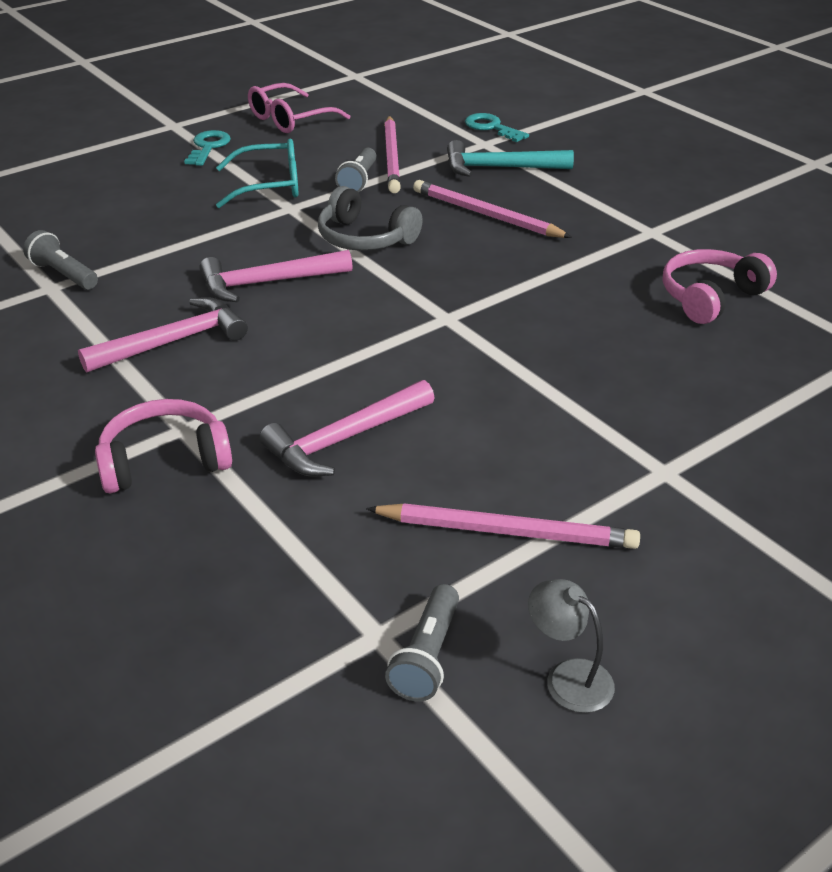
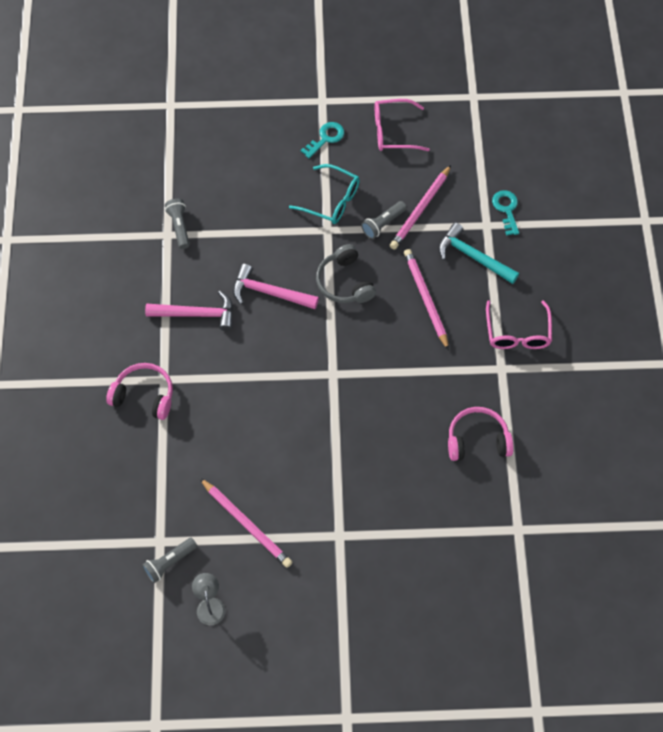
camera: 35 degrees right, 25 degrees up
(345, 439) = (224, 429): pink hammer -> none
(629, 200) = (517, 333): none -> pink glasses

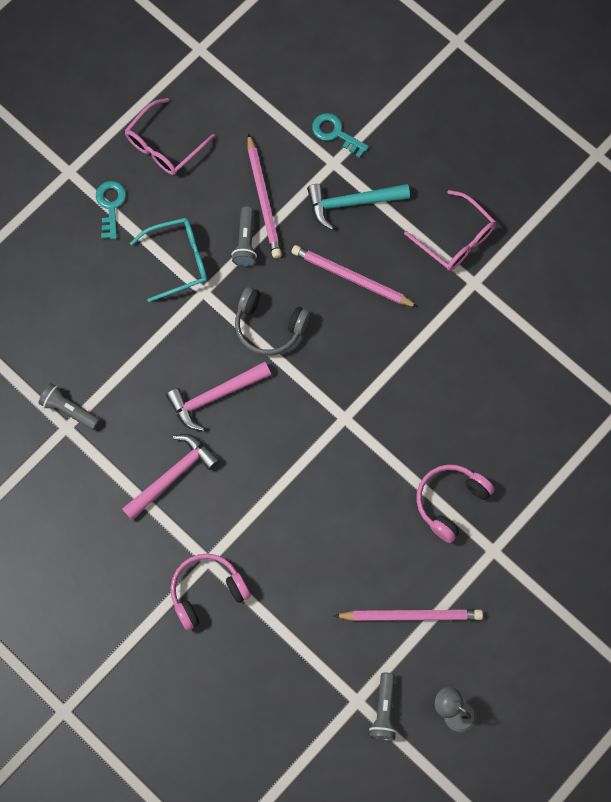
camera: 45 degrees left, 10 degrees up
(477, 440) = (517, 363): pink headphones -> pink headphones (450, 502)

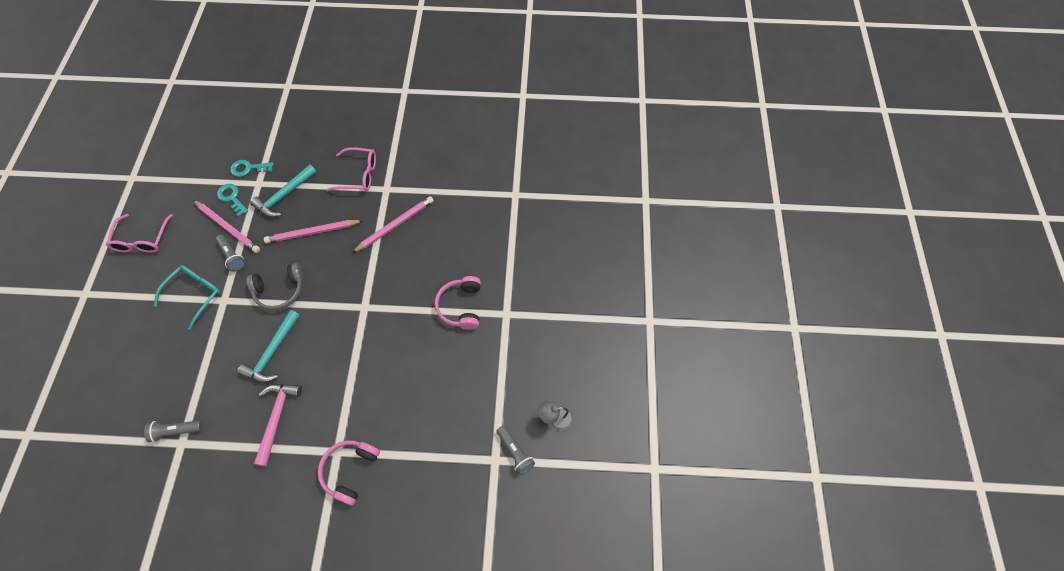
camera: 40 degrees left, 10 degrees down
(111, 205) = (127, 294): turquoise key -> turquoise key (232, 198)
(215, 396) = (273, 352): pink hammer -> turquoise hammer
(411, 615) = (487, 385): pink pencil -> pink pencil (395, 225)

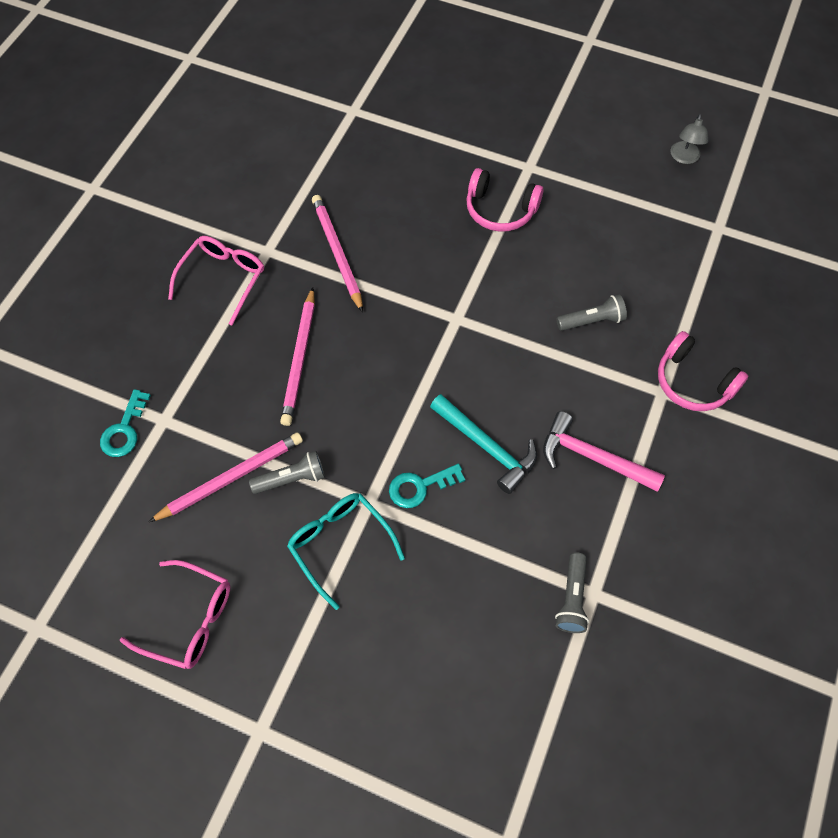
camera: 70 degrees left, 0 degrees up
(232, 198) = (173, 464): turquoise key -> turquoise key (420, 486)
(280, 291) = (385, 420): grey headphones -> none
(284, 195) = (209, 386): turquoise hammer -> none
(515, 452) = (714, 206): grey flashlight -> grey flashlight (592, 320)

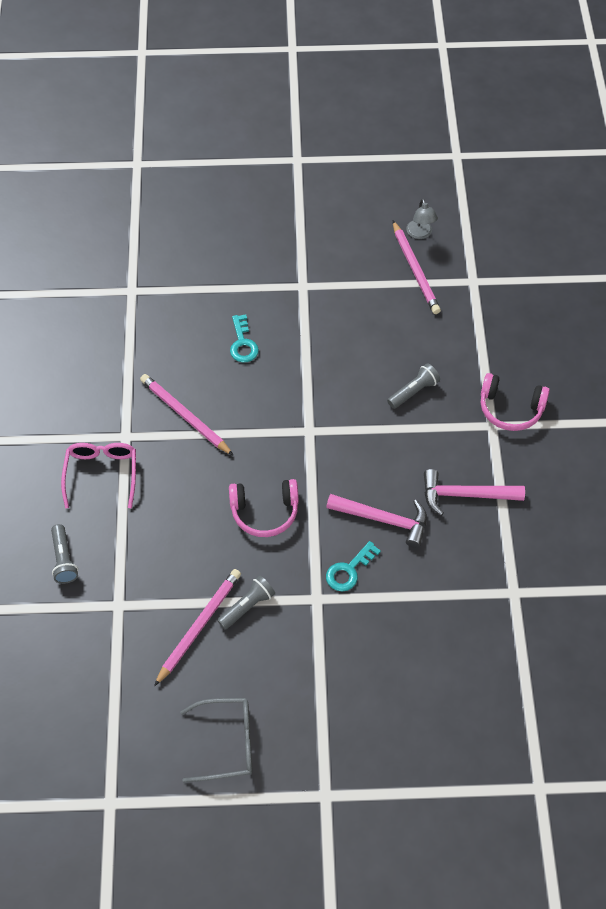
camera: 25 degrees left, 5 degrees down
(124, 430) = (90, 626): turquoise key -> turquoise key (243, 343)
(189, 619) = (227, 743): pink glasses -> grey glasses
(300, 359) = (202, 512): pink pencil -> pink pencil (415, 270)
(340, 544) = (312, 638): turquoise glasses -> none
(486, 446) = (383, 519): turquoise hammer -> pink hammer
(500, 210) = (298, 330): pink headphones -> pink headphones (265, 512)
(572, 599) = (501, 603): grey flashlight -> grey flashlight (64, 559)

